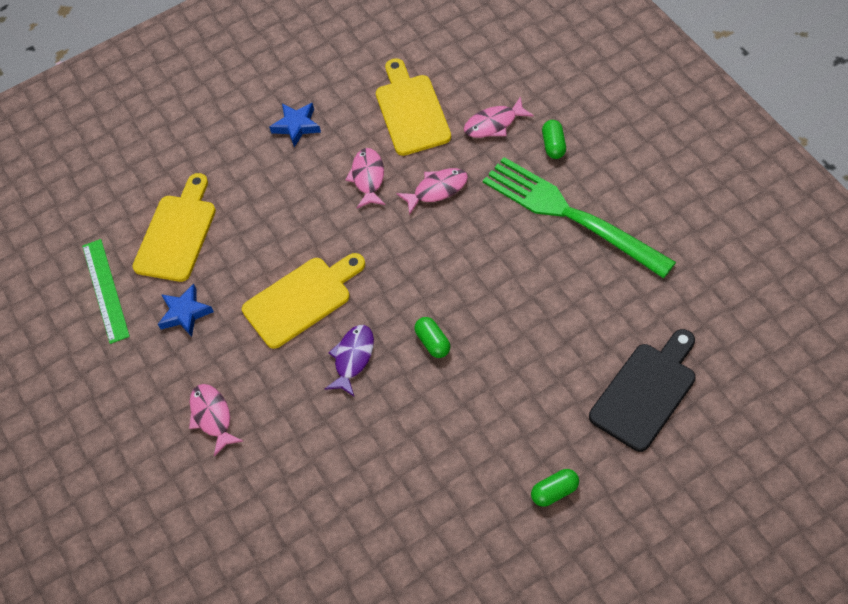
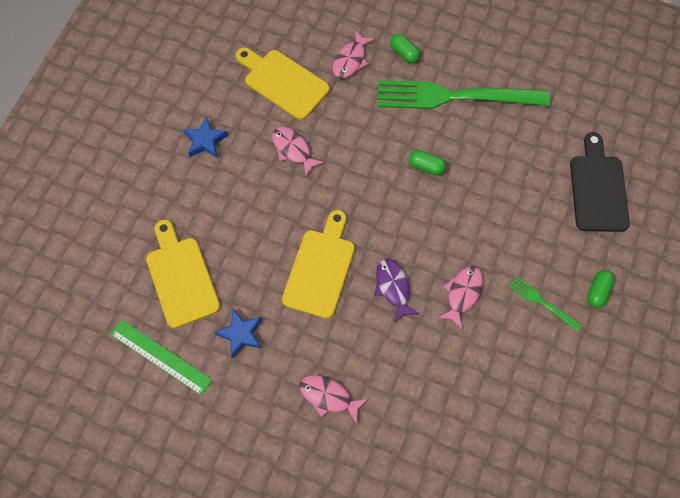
camera: 45 degrees left, 10 degrees up
(433, 342) = (438, 241): green capsule -> green capsule (426, 166)
(437, 190) = (350, 130): pink fish -> pink fish (462, 294)
(487, 464) = (542, 302): none -> green fork

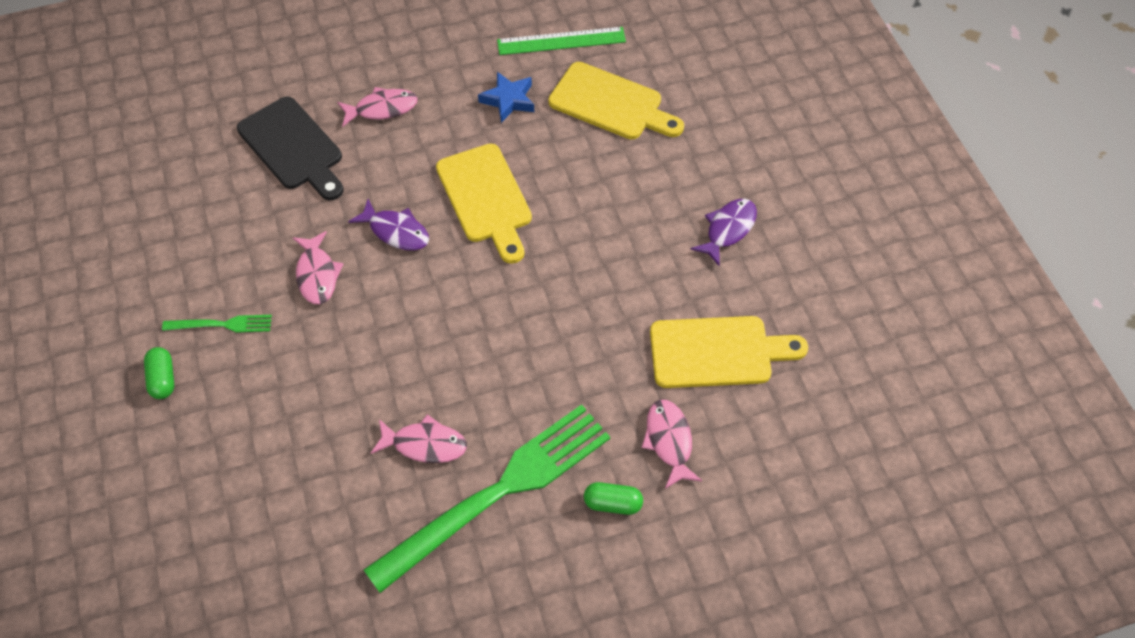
camera: 140 degrees right, 10 degrees down
(205, 141) = (728, 229): blue star -> purple fish
(293, 150) = (628, 287): pink fish -> pink fish (425, 444)
(426, 166) = (462, 377): green capsule -> none
(598, 189) = (229, 503): black cutting board -> black cutting board (293, 147)

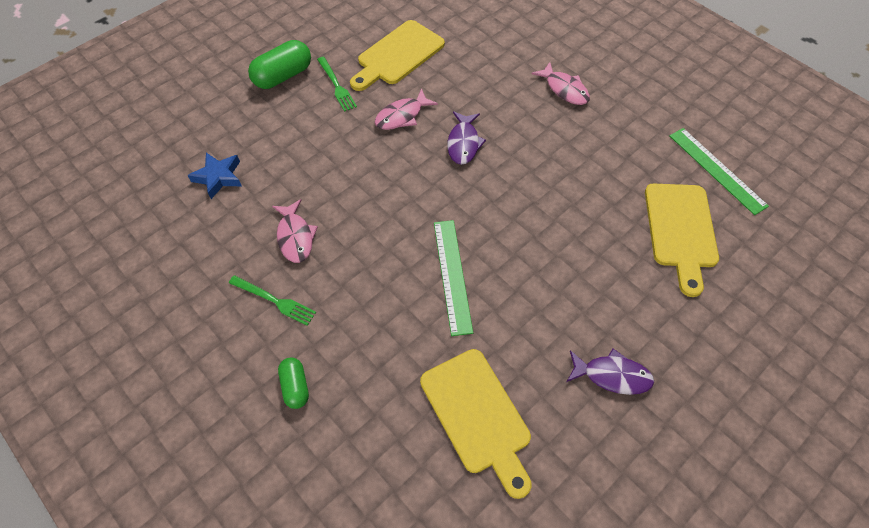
camera: 65 degrees right, 0 degrees up
(163, 379) = (283, 76): green capsule -> green capsule, size x1.68
(293, 147) = (497, 57): black cutting board -> none
(485, 198) = (527, 184): yellow cutting board -> yellow cutting board (398, 55)
(499, 492) = (275, 301): green fork -> green fork, size x0.42
(508, 100) = (630, 160): blue star -> blue star (218, 177)
(558, 312) = (452, 275): none -> green ruler
(669, 441) = (370, 409): pink fish -> none

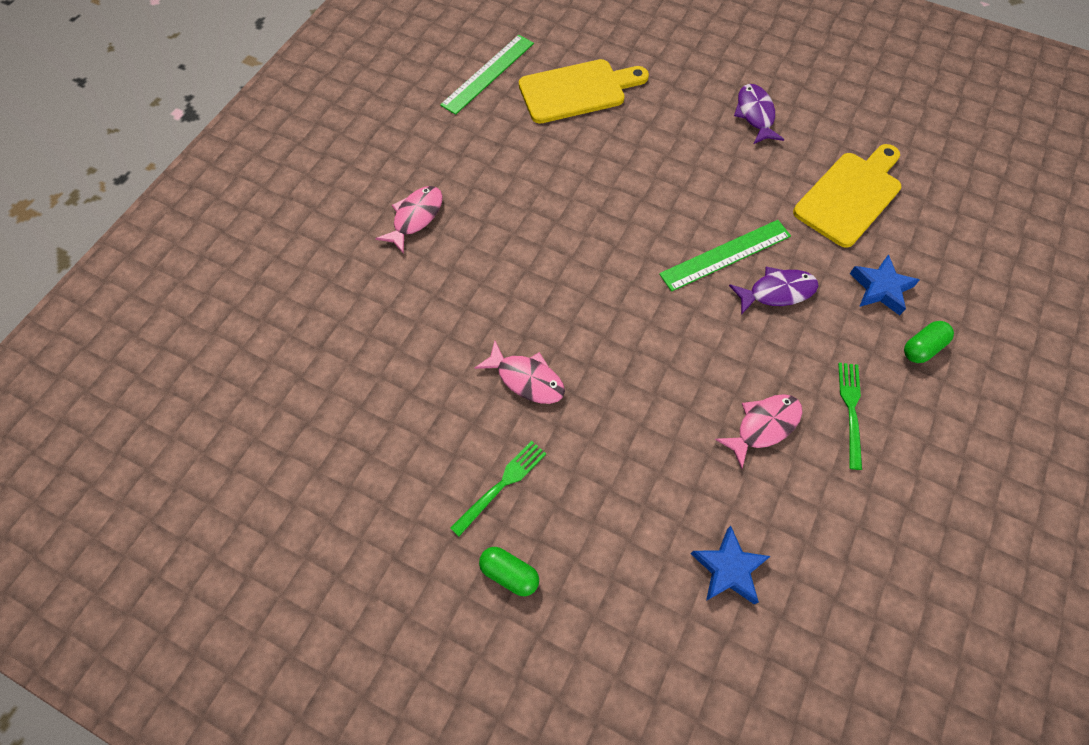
camera: 110 degrees left, 5 degrees up
(283, 76) = (509, 573): green capsule -> green capsule, size x0.59
(366, 385) = (880, 288): none -> blue star
(398, 55) = (412, 425): yellow cutting board -> none
(463, 143) = (544, 296): purple fish -> purple fish (777, 292)

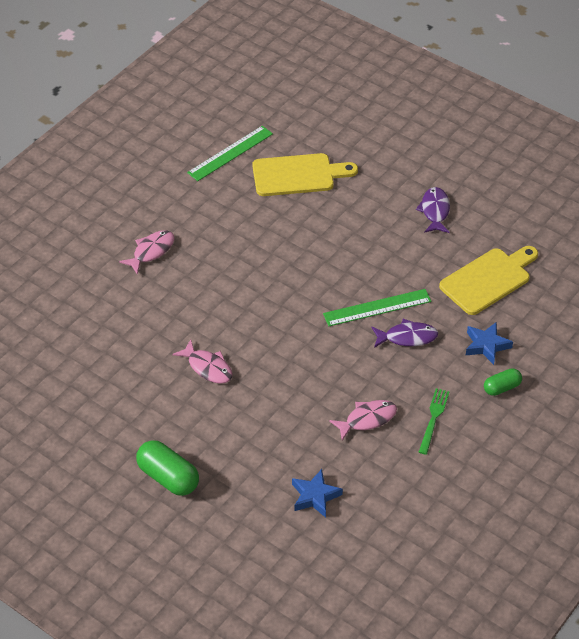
camera: 10 degrees right, 15 degrees down
(502, 485) = (175, 428): green fork -> none
(509, 573) = (168, 477): green capsule -> green capsule, size x1.68

